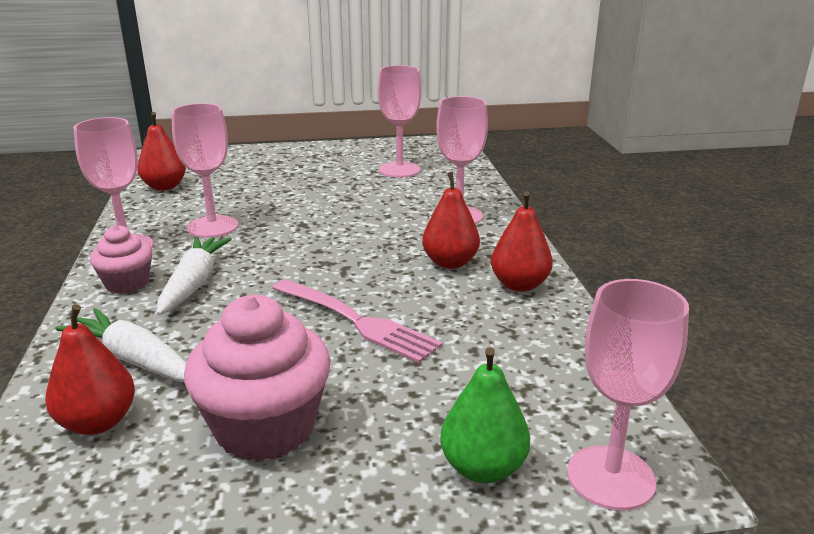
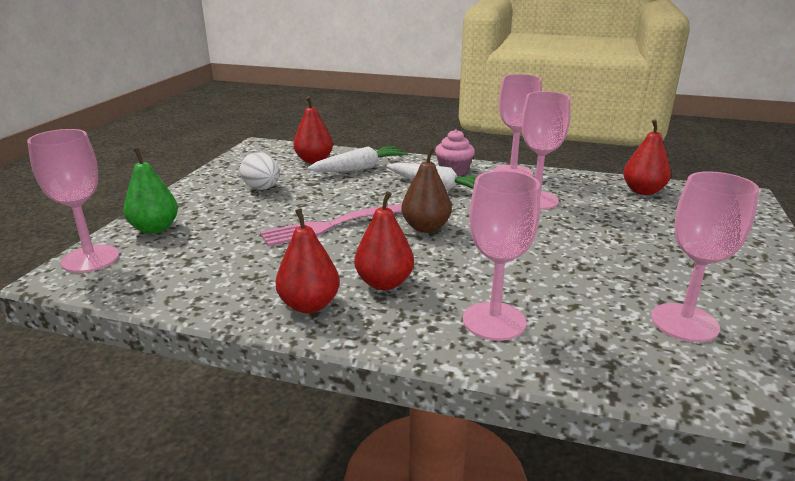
camera: 115 degrees right, 0 degrees up
(265, 427) = (262, 188): pink cupcake -> white egg
(321, 267) = (426, 228): none -> brown pear

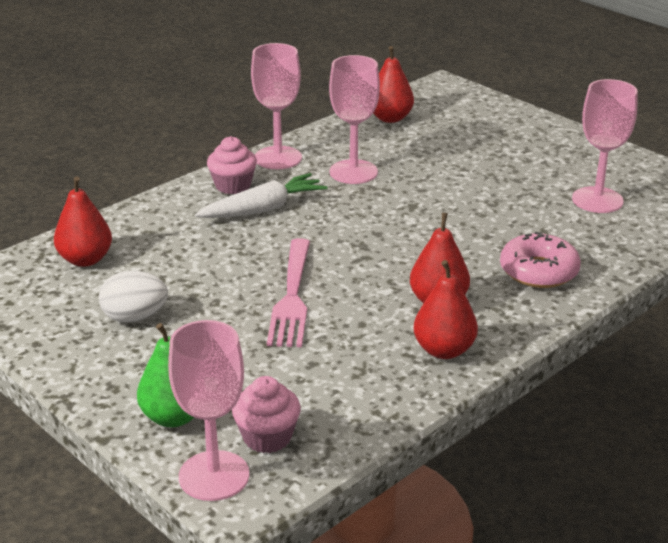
camera: 60 degrees left, 5 degrees up
(143, 264) = (267, 437): none -> pink cupcake
(359, 168) = (153, 238): white carrot -> none
(426, 228) = (352, 247): brown pear -> none
(494, 321) = (539, 271): pink goblet -> pink donut

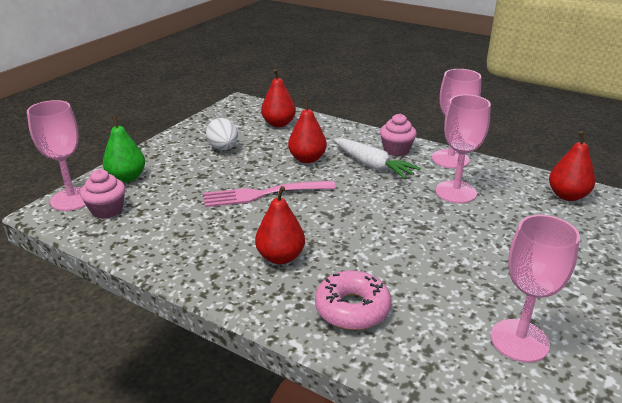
camera: 75 degrees right, 0 degrees up
(444, 350) = (213, 268): red pear -> red pear (307, 159)

